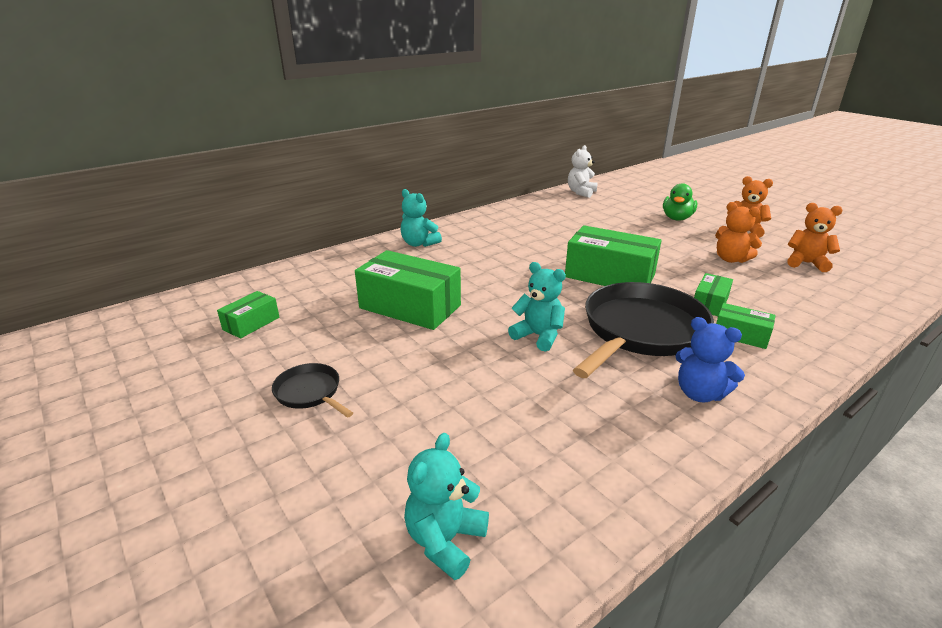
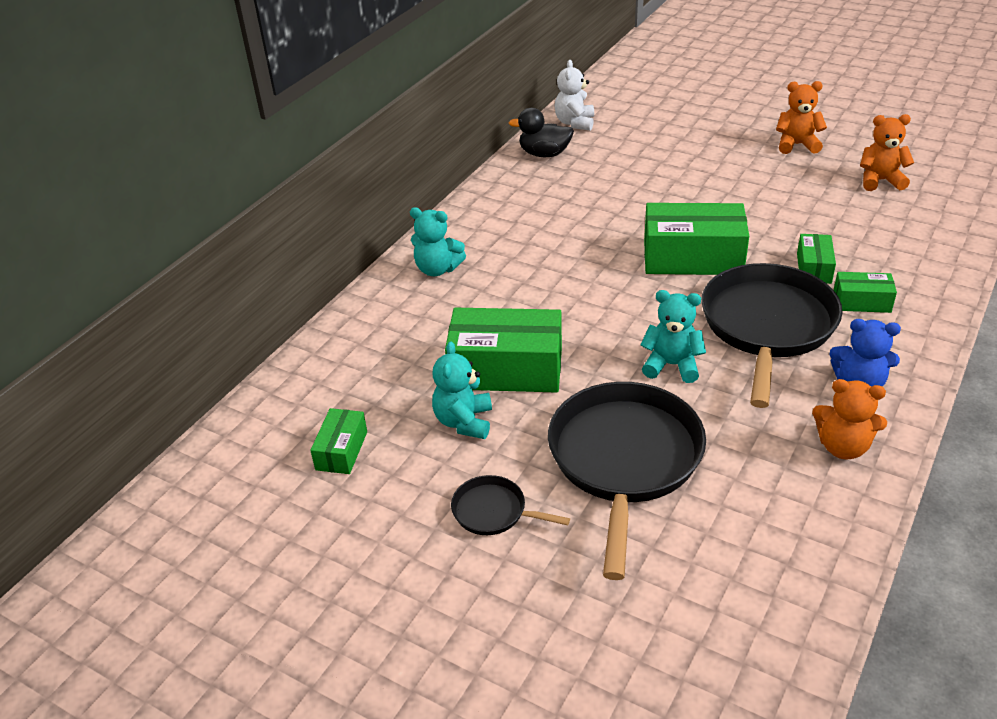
camera: 20 degrees left, 10 degrees up
(444, 389) = (624, 460): none -> black pan
(445, 540) = (737, 603): turquoise teddy bear -> turquoise teddy bear (464, 422)
(546, 203) = (544, 154): none -> black duck
(677, 218) = (714, 142): green duck -> none
(731, 259) = (804, 196): orange teddy bear -> orange teddy bear (843, 447)

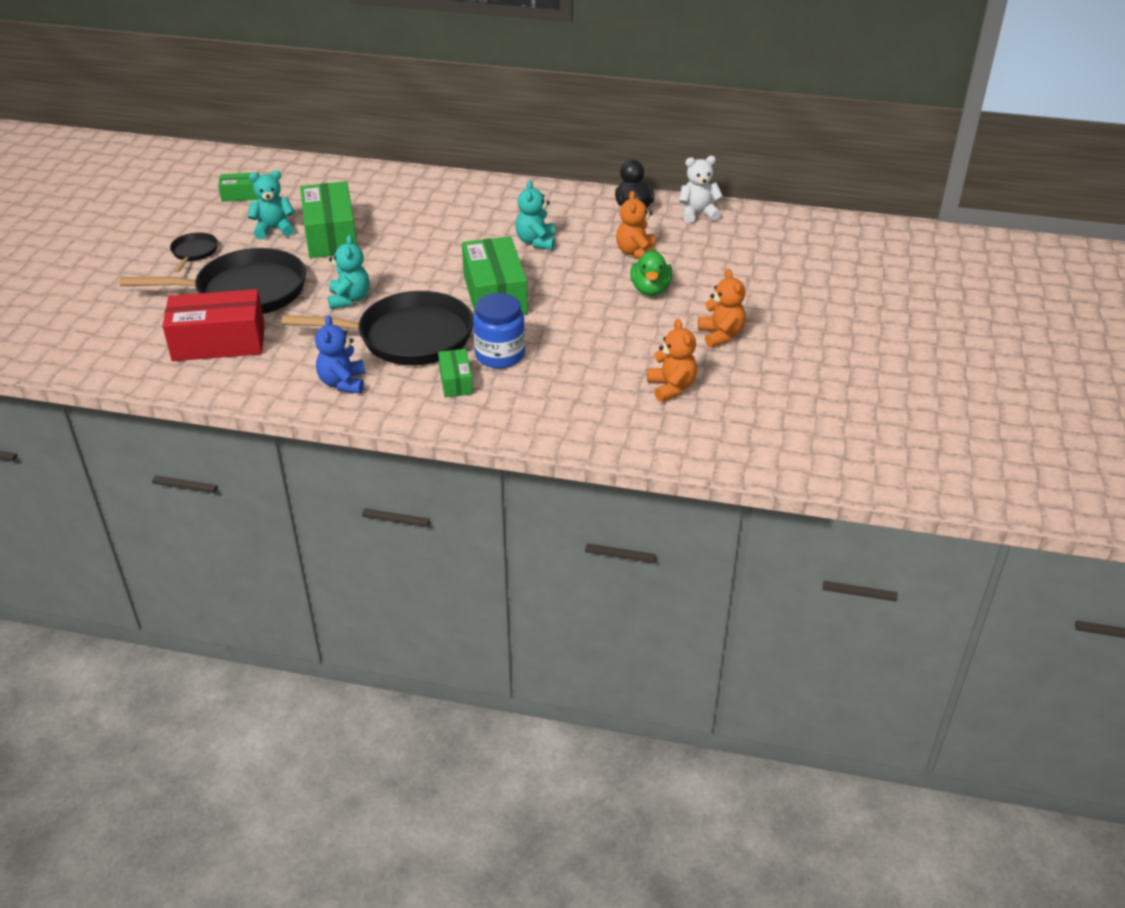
camera: 70 degrees right, 0 degrees up
(437, 269) = (441, 191): turquoise teddy bear -> turquoise teddy bear (536, 242)
(708, 167) = (650, 289): none -> green duck
(750, 492) = (219, 342): none -> red box
(814, 268) = (500, 355): green box -> blue jar
(843, 447) = (270, 378): orange teddy bear -> orange teddy bear (636, 253)

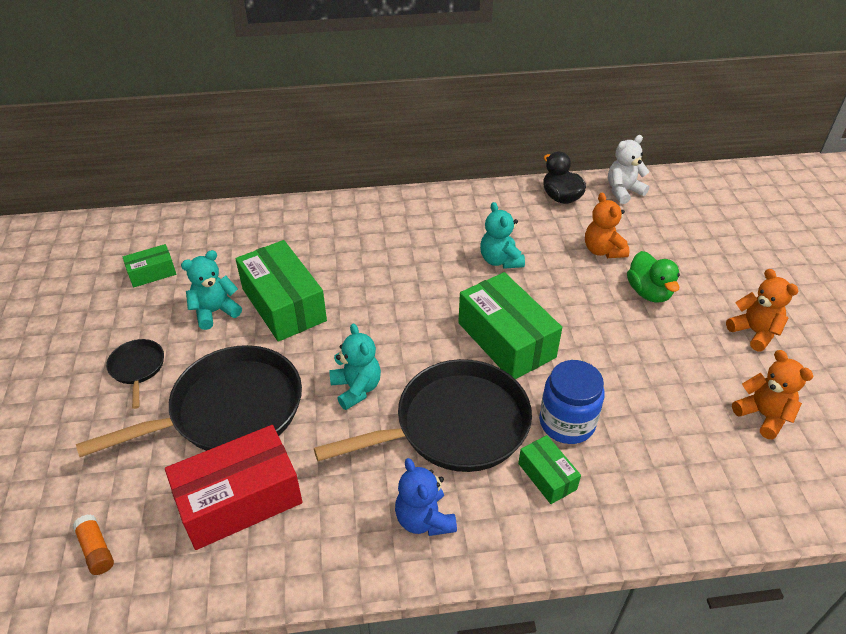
camera: 20 degrees left, 5 degrees up
(107, 345) = (96, 550): none -> orange glue stick

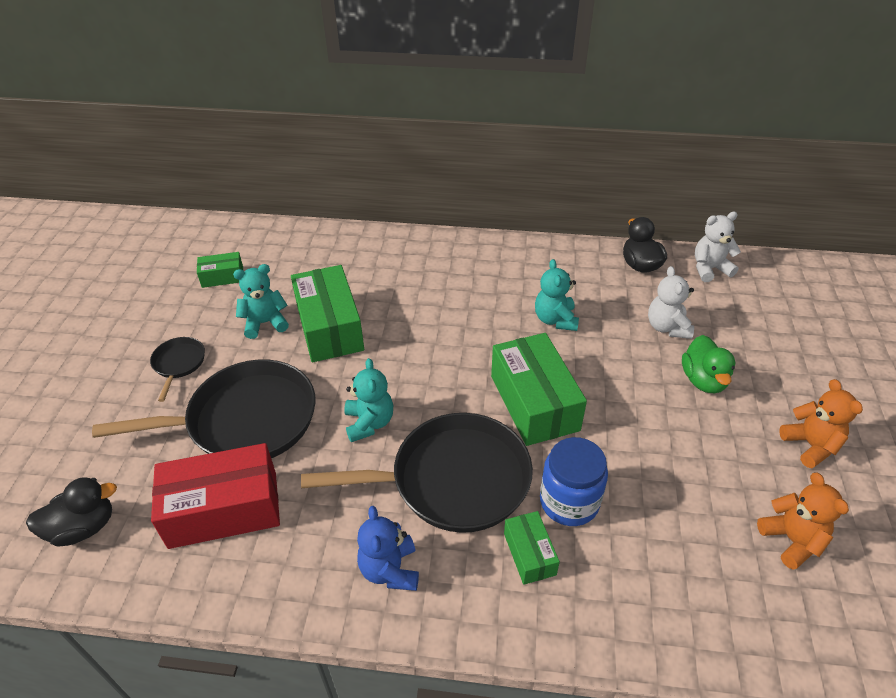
camera: 15 degrees right, 0 degrees up
(96, 550) = (83, 527): orange glue stick -> black duck
(603, 250) = (667, 327): orange teddy bear -> white teddy bear

